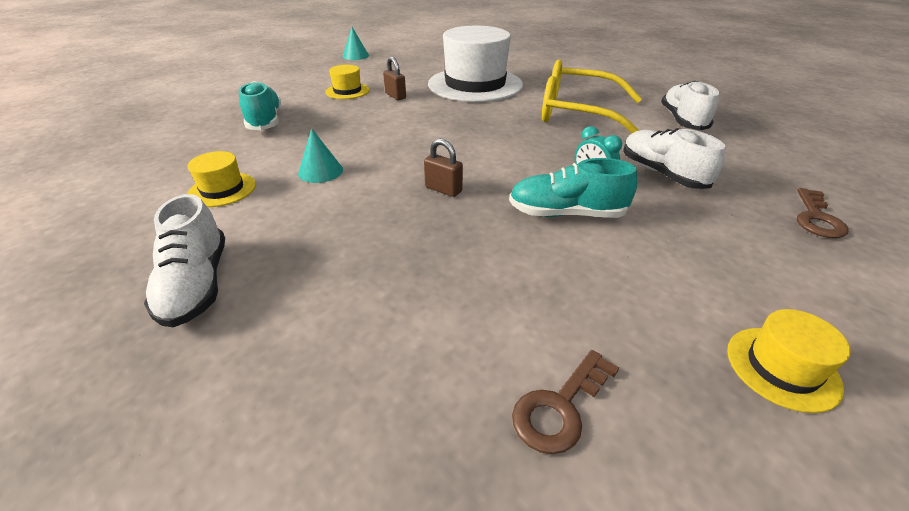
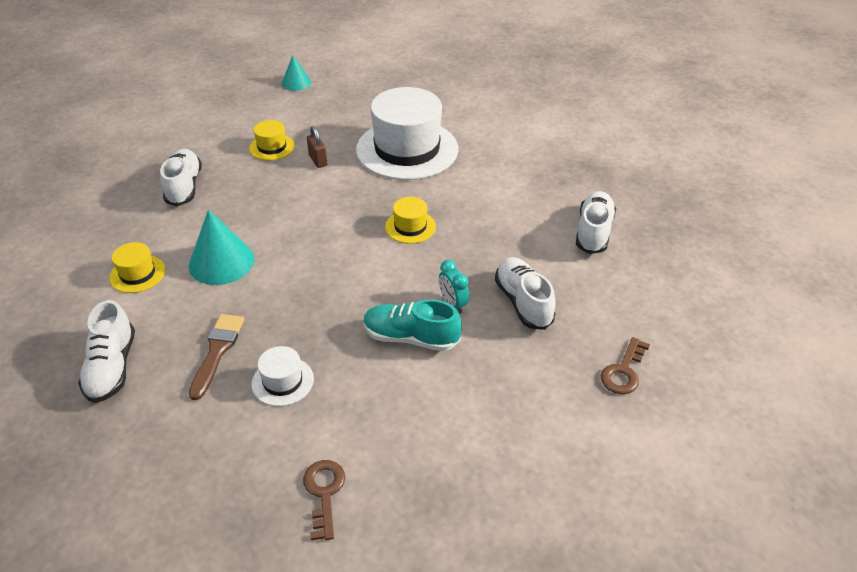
camera: 10 degrees right, 5 degrees up
(265, 121) = (184, 187): turquoise shoe -> white shoe
(320, 171) = (221, 262): turquoise cone -> turquoise cone, size x1.66
(339, 251) = (217, 351): none -> brown brush
(435, 272) = (282, 381): none -> white hat
(443, 189) = (319, 297): brown padlock -> none
(560, 407) = (324, 493): brown key -> brown key turned 120 degrees clockwise
(578, 113) = (492, 209): yellow glasses -> none
(782, 368) = (486, 491): yellow hat -> yellow hat (410, 227)

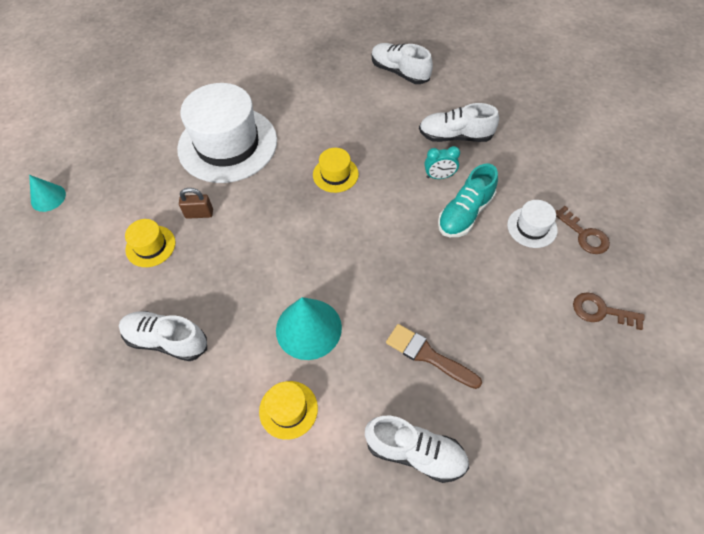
camera: 65 degrees left, 15 degrees up
(282, 381) = (481, 312): white hat -> white hat (532, 227)
(623, 371) = (539, 110): brown key -> brown key (584, 235)

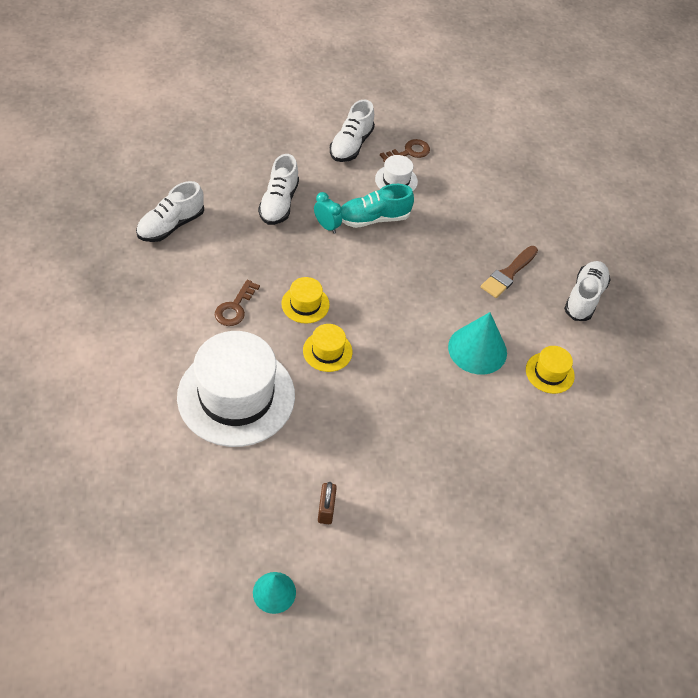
camera: 90 degrees left, 5 degrees down
(150, 246) = (367, 476): yellow hat -> yellow hat (327, 351)
(166, 340) = (480, 462): white shoe -> white shoe (351, 145)
(199, 214) = (332, 428): brown padlock -> brown padlock (326, 510)
(439, 176) = (326, 226): turquoise clock -> turquoise clock turned 45 degrees counterclockwise
(465, 213) = (373, 218): turquoise shoe -> turquoise shoe turned 120 degrees clockwise
(601, 311) = (479, 165): brown key -> brown key (235, 307)

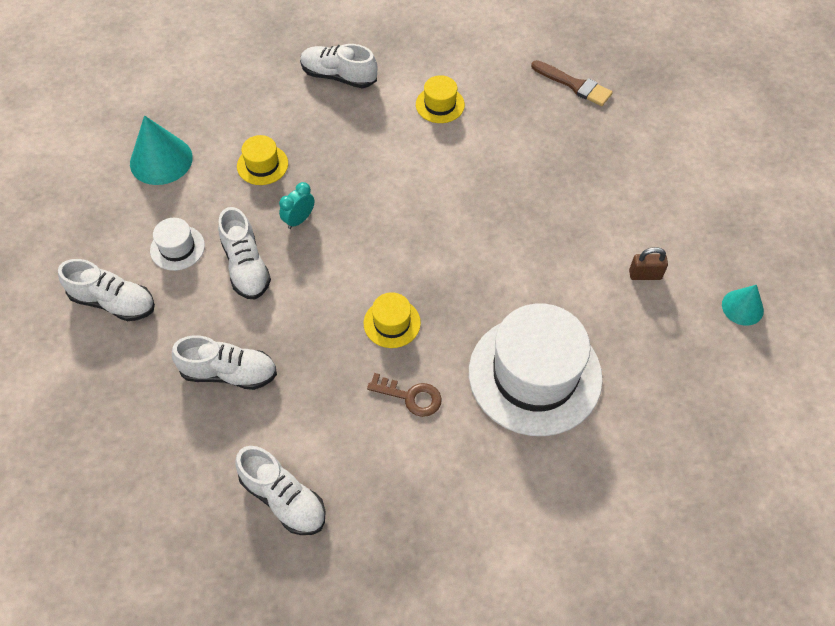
camera: 90 degrees left, 5 degrees up
(326, 226) = (264, 314): turquoise clock -> turquoise clock (299, 220)
(327, 351) = (454, 294): yellow hat -> yellow hat (262, 165)
(373, 218) = (246, 266): turquoise shoe -> white shoe
(409, 152) = (125, 237): brown key -> none
(477, 349) = (423, 161): turquoise cone -> turquoise cone (161, 160)
(508, 274) = (316, 137): brown brush -> brown brush (574, 85)

